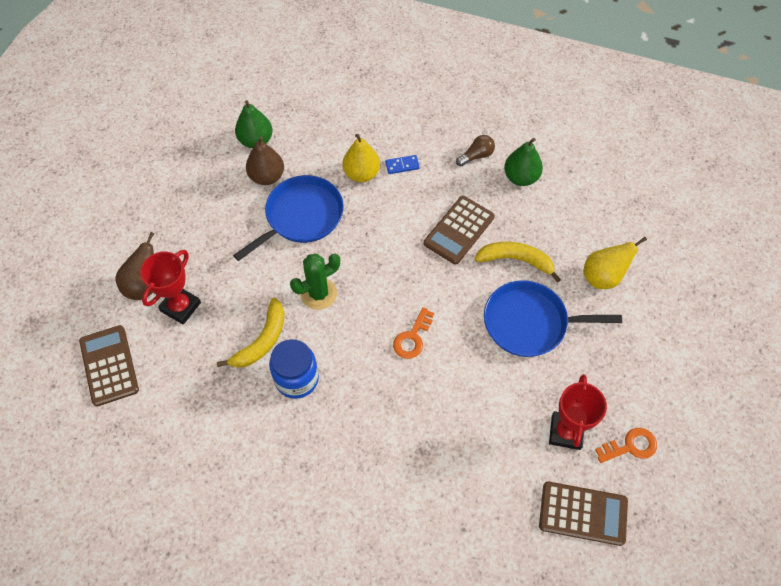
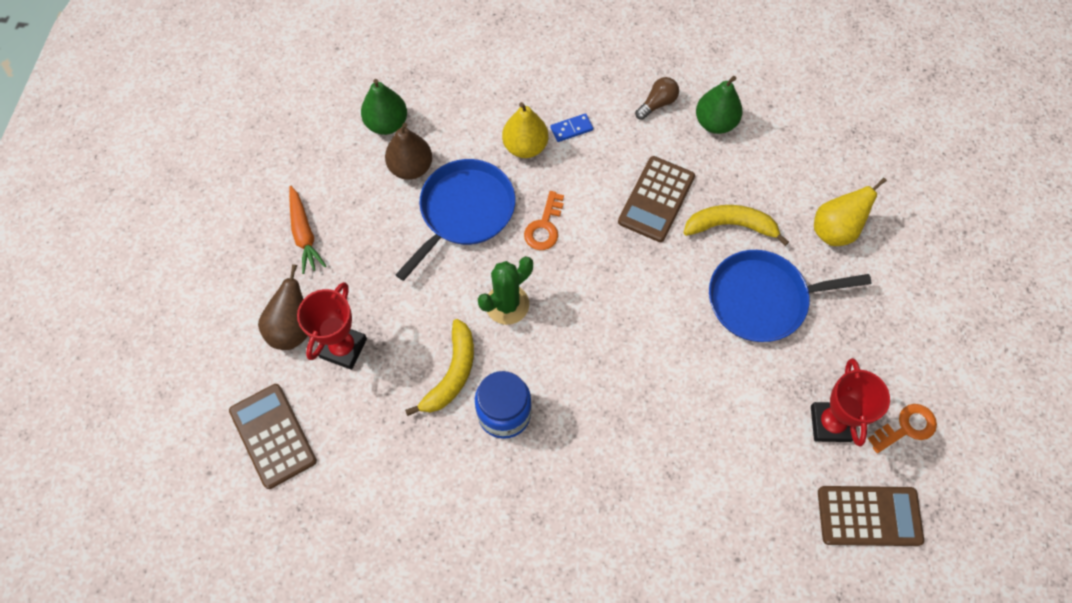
camera: 10 degrees left, 5 degrees up
(171, 215) = (304, 234): none -> orange carrot
(412, 338) = (630, 340): orange key -> orange key (544, 226)

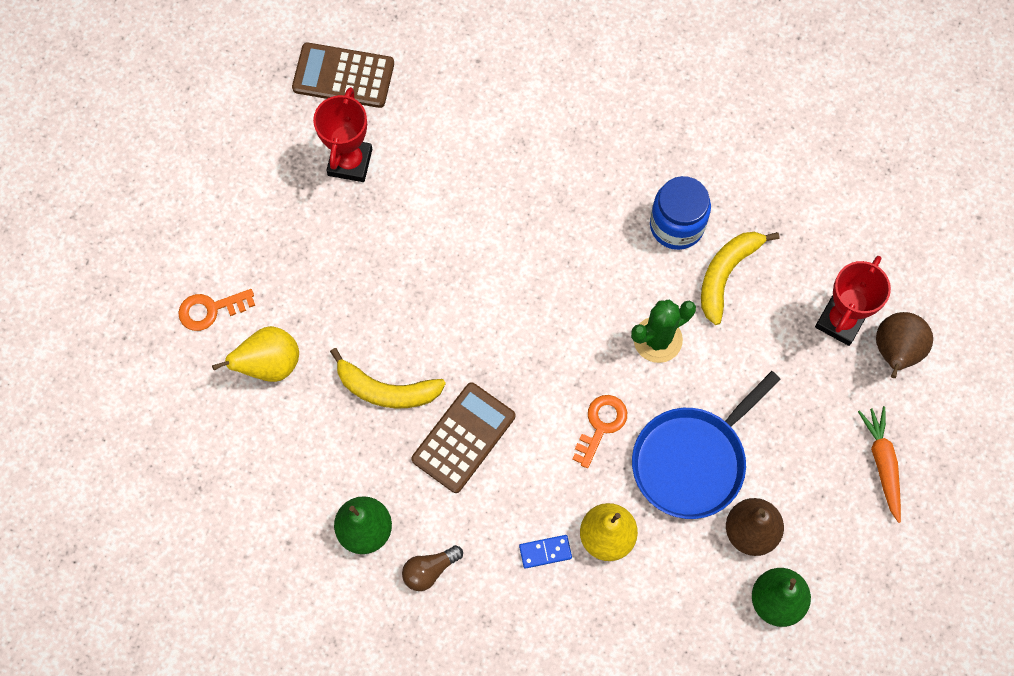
camera: 170 degrees left, 5 degrees up
(273, 436) = (915, 242): brown calculator -> none
(762, 299) = (377, 298): blue pan -> none
(906, 427) = (276, 146): orange key -> orange key (211, 310)

